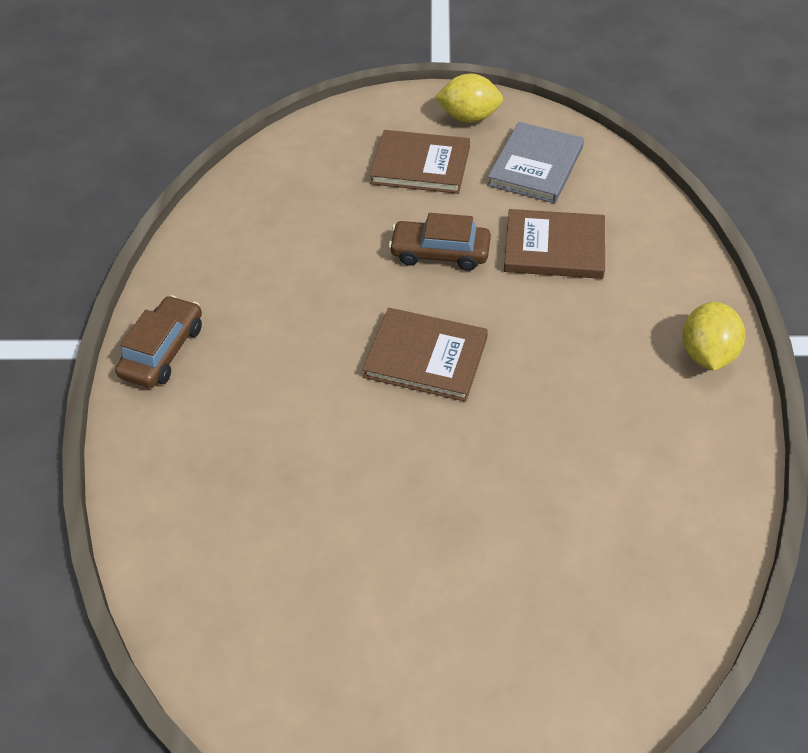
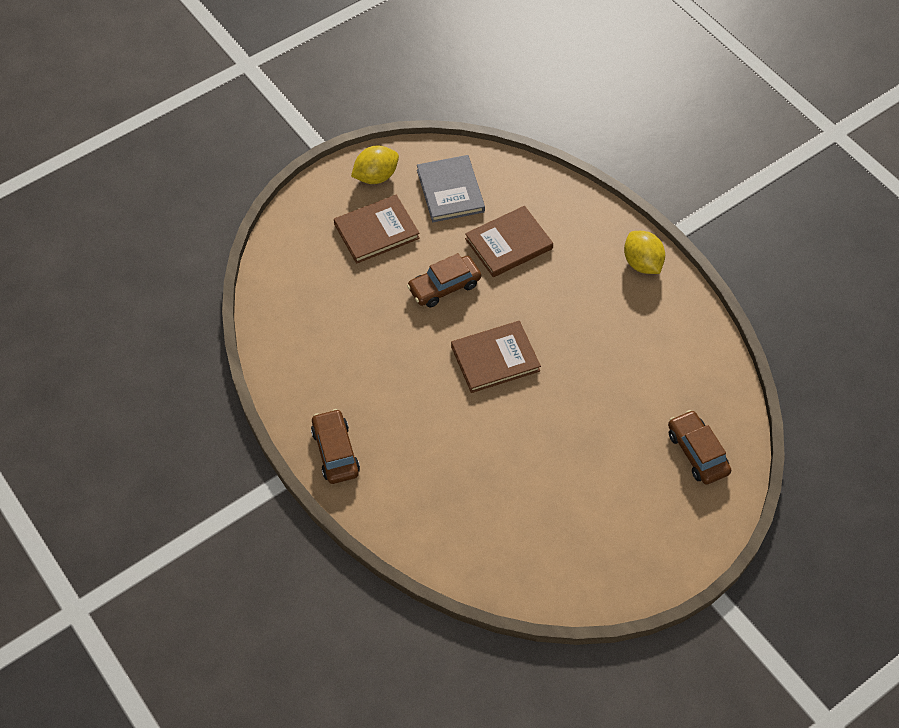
camera: 40 degrees left, 5 degrees up
(587, 634) = (697, 452): none -> brown car

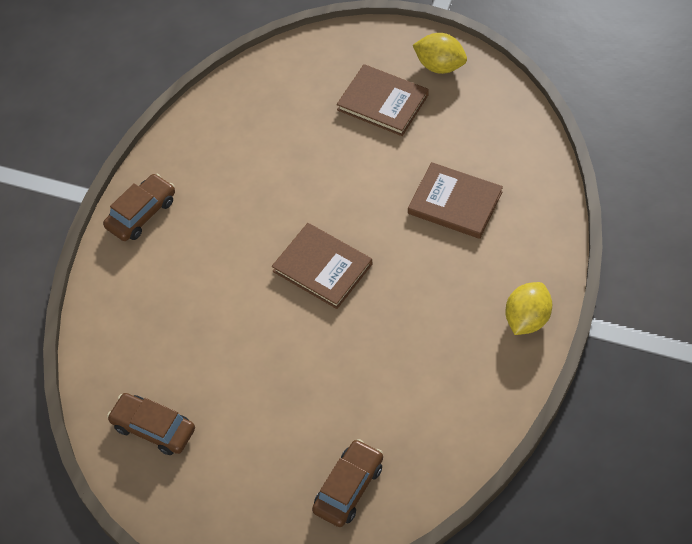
camera: 60 degrees right, 0 degrees up
(444, 286) = (367, 185): brown car -> brown car (153, 428)
(450, 191) = (474, 126): grey book -> none

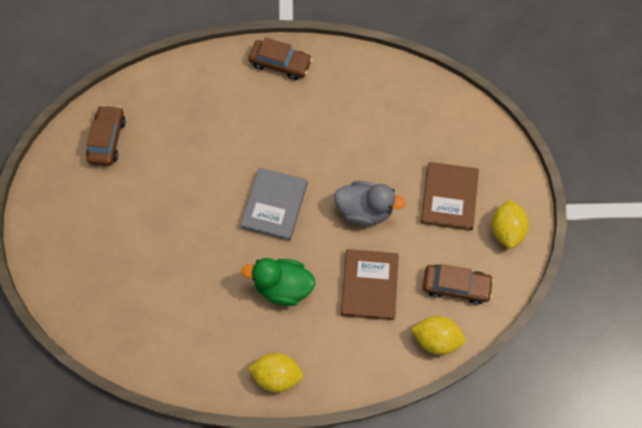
camera: 65 degrees right, 10 degrees up
(322, 267) = (274, 205): brown book -> grey book
(348, 488) = (94, 287): brown car -> brown car (456, 286)
(365, 182) = (364, 210): none -> grey duck
(425, 285) = (283, 287): none -> green duck
(536, 161) = (436, 339): none -> yellow lemon

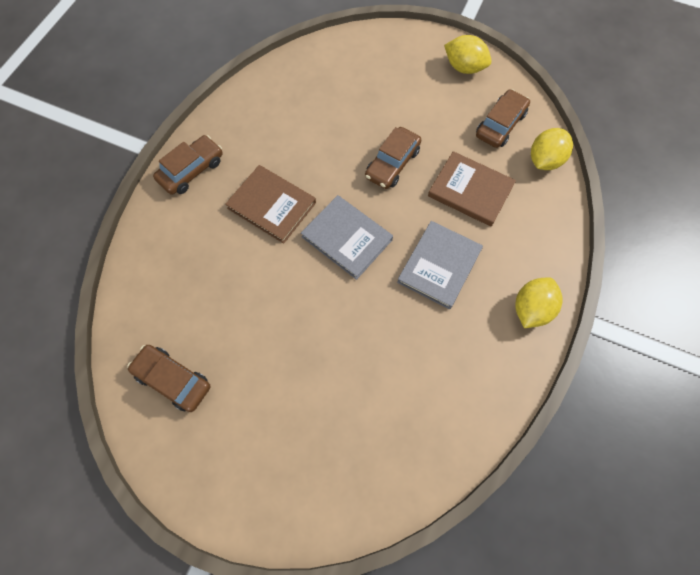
camera: 65 degrees left, 0 degrees up
(283, 287) = (439, 266): green duck -> grey book
(364, 210) = (392, 163): grey duck -> brown car
(449, 197) = (412, 94): brown book -> brown book (272, 205)

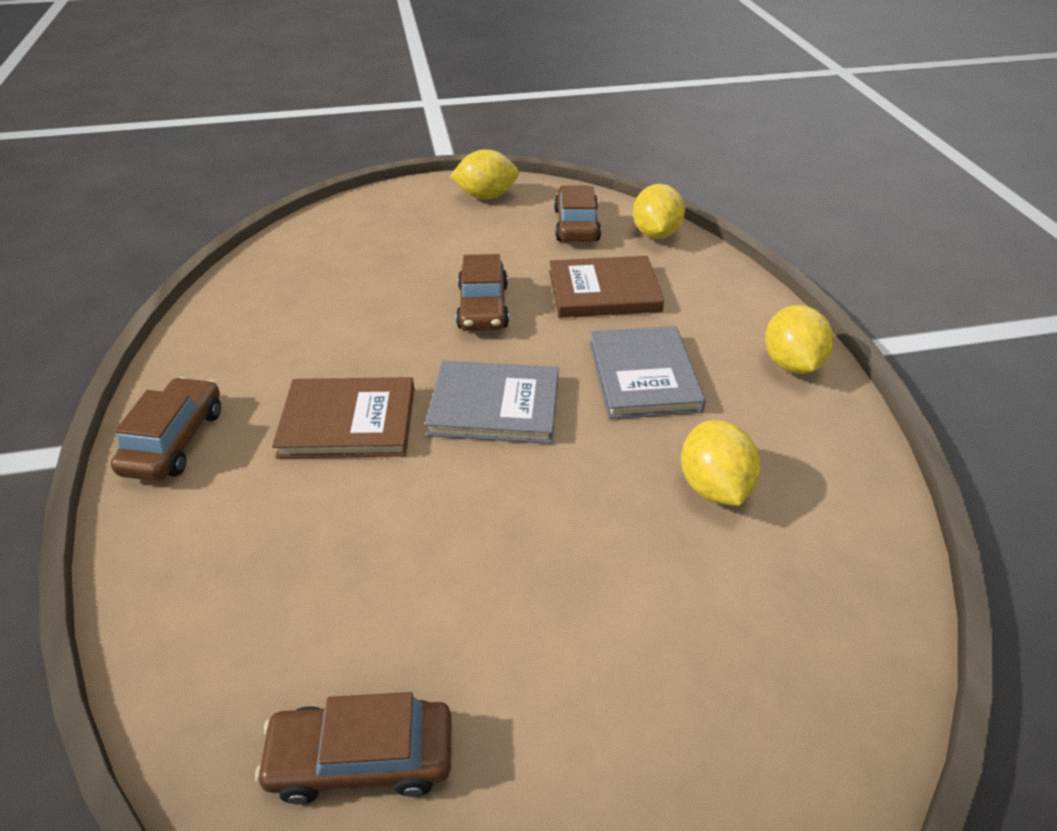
camera: 35 degrees left, 25 degrees down
(413, 356) = (713, 487): none -> yellow lemon

